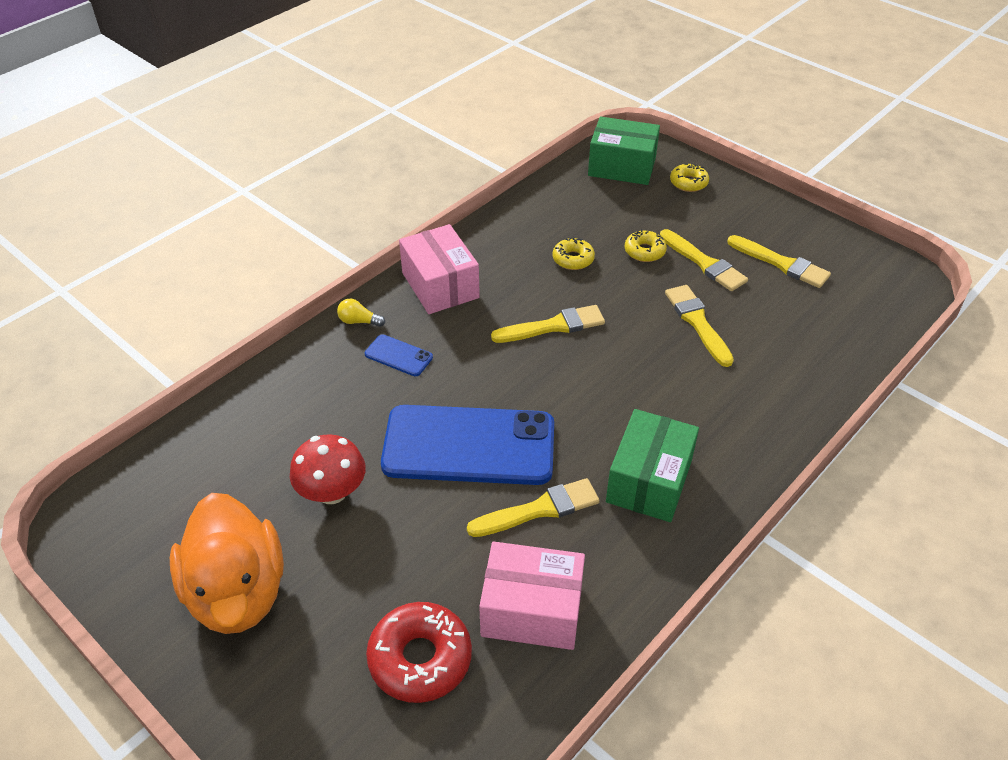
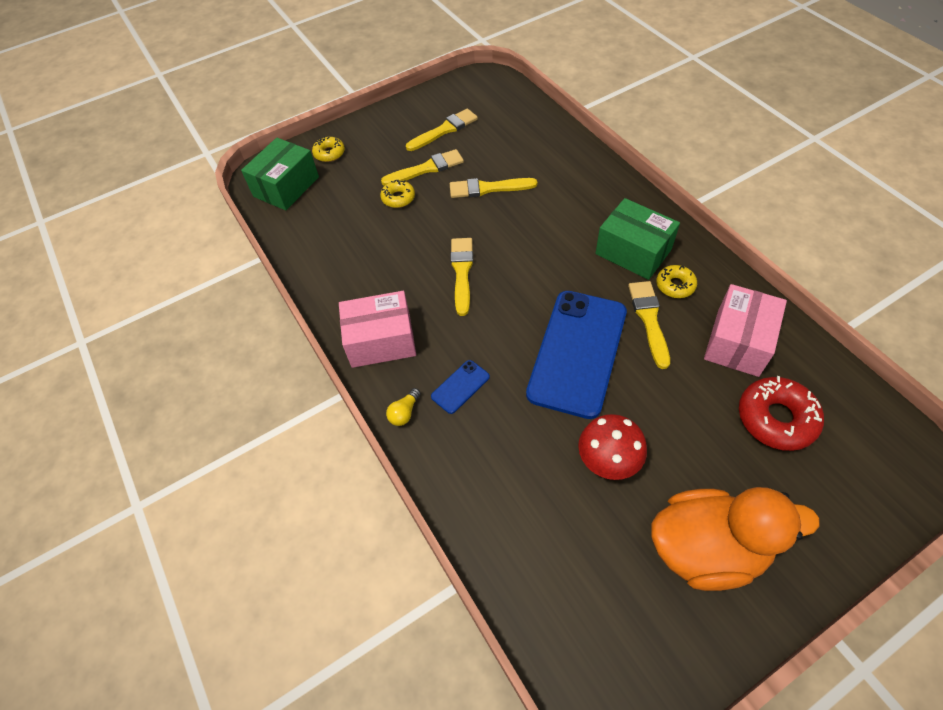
camera: 70 degrees left, 10 degrees up
(573, 259) = (388, 243): yellow donut -> yellow donut (675, 285)

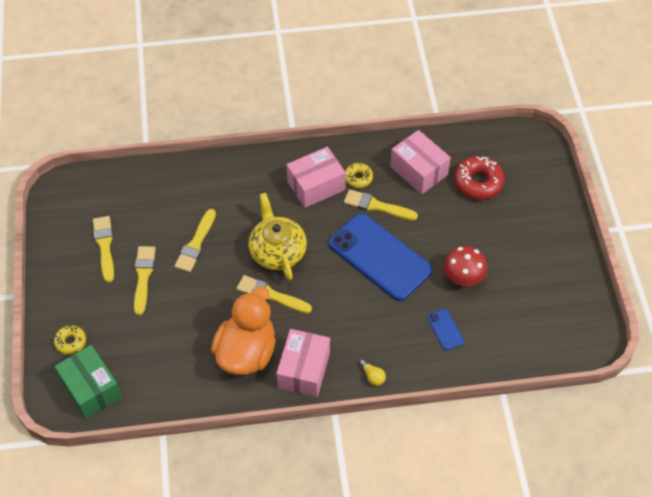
camera: 70 degrees left, 0 degrees up
(398, 198) = (164, 309): yellow donut -> none
(460, 387) = (370, 335): blue phone -> blue phone (445, 329)
(522, 254) = (277, 251): none -> yellow teapot
(633, 252) = (316, 186): green box -> pink box
(706, 548) = (536, 258): orange duck -> orange duck (246, 352)

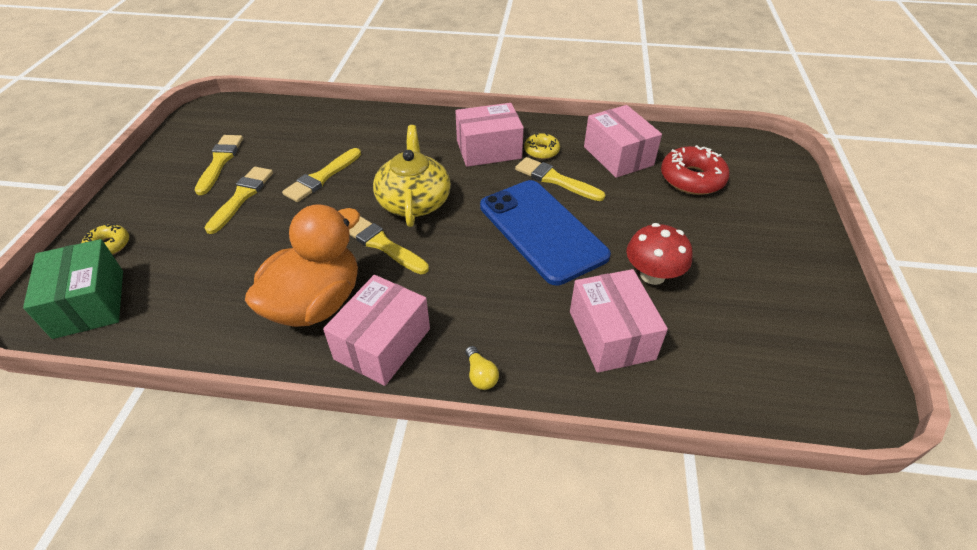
camera: 15 degrees right, 10 degrees down
(445, 329) = (611, 335): blue phone -> pink box

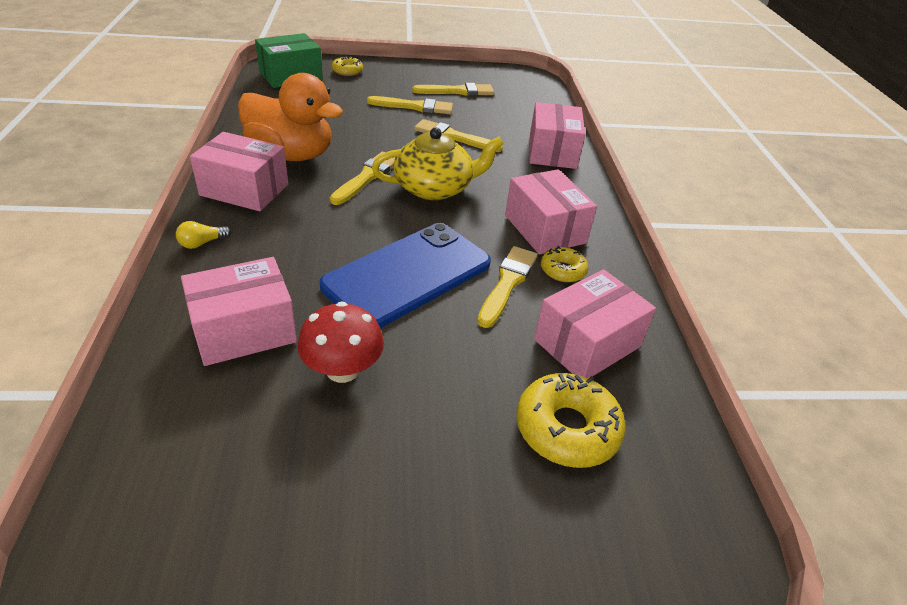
camera: 75 degrees right, 5 degrees down
(371, 124) = (552, 152): none -> pink box
(692, 178) = (567, 428): red donut -> yellow donut

